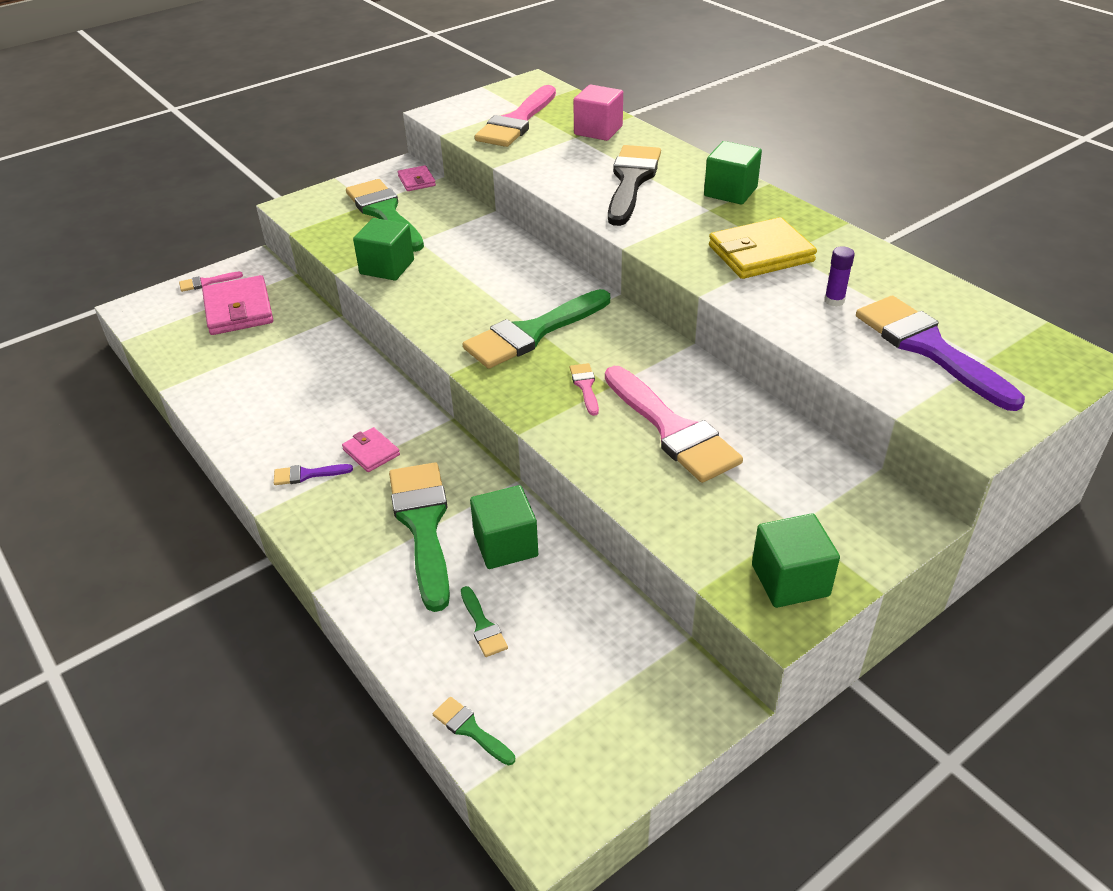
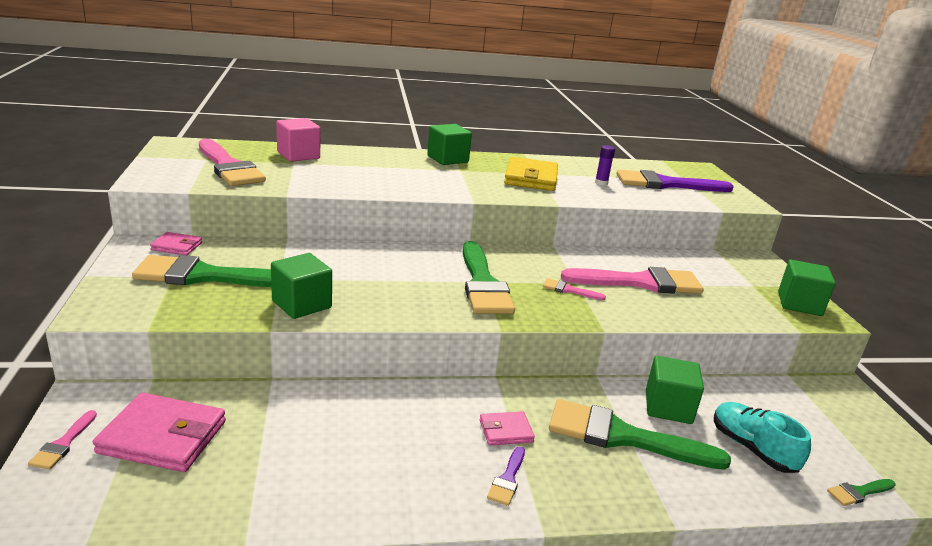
camera: 65 degrees left, 15 degrees down
(482, 625) = (752, 448): green brush -> turquoise shoe
(631, 181) = (389, 172): black brush -> none

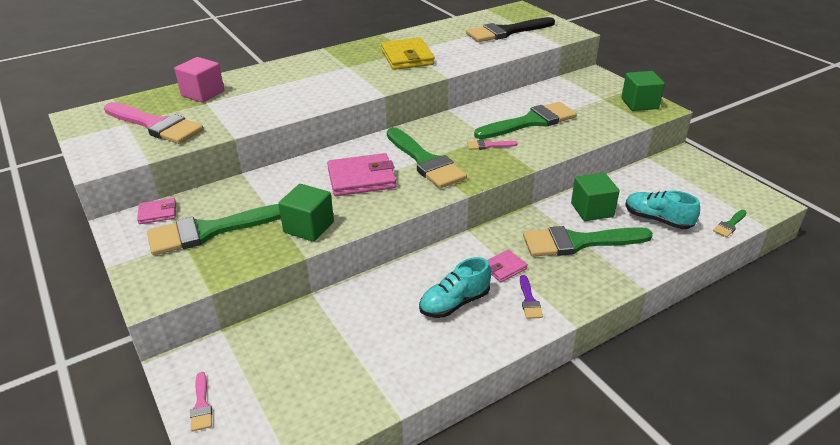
camera: 20 degrees left, 10 degrees up
(163, 437) = (272, 369): pink wallet -> pink wallet (361, 178)
(415, 447) = (454, 303): none -> turquoise shoe
(447, 159) = (328, 58): green cube -> none
(601, 183) = (461, 45): purple glue stick -> none
(640, 282) = (530, 122): pink brush -> green brush
(666, 184) = (506, 32): purple brush -> black brush

